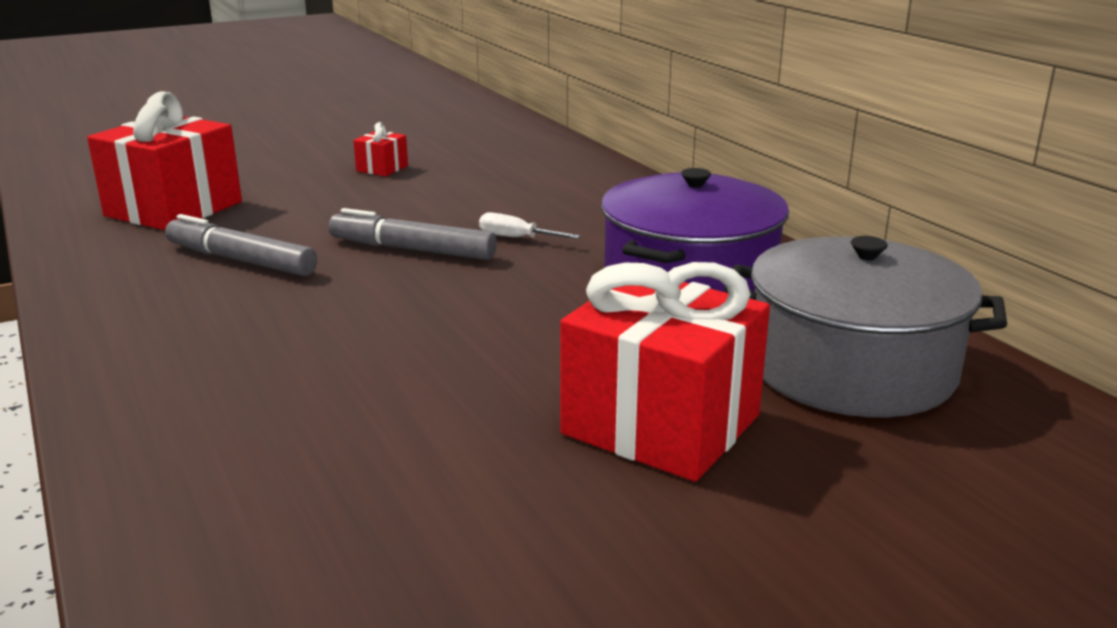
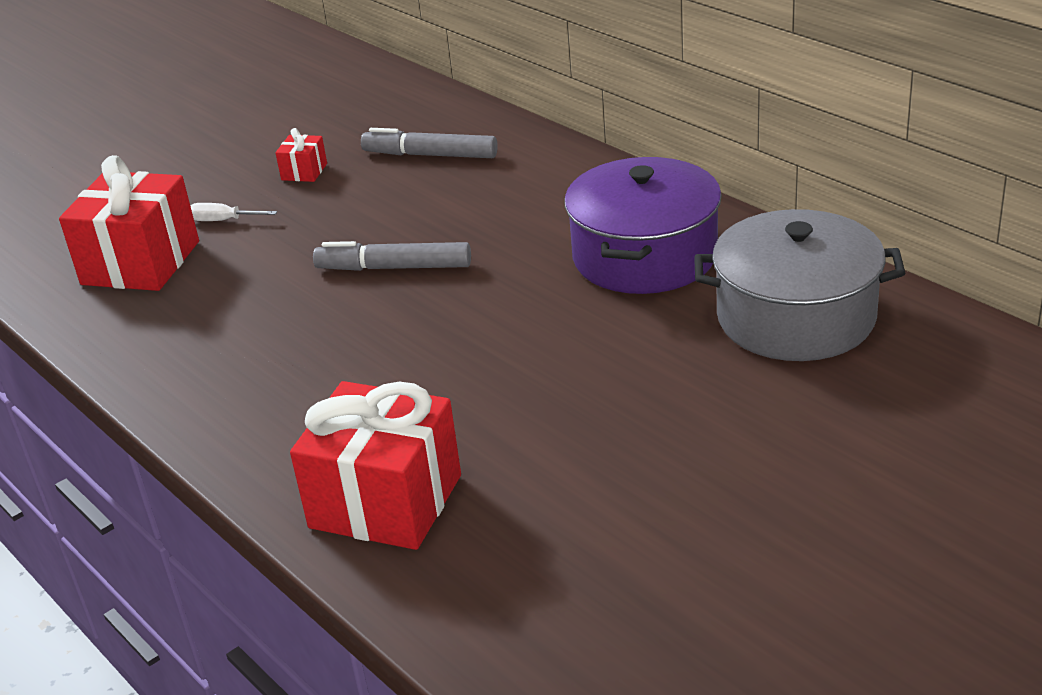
camera: 10 degrees left, 10 degrees up
(241, 260) = (250, 310): grey marker -> grey marker (430, 155)
(517, 238) = (478, 236): white screwdriver -> white screwdriver (224, 220)
(661, 425) = (675, 398): red gift -> red gift (385, 501)

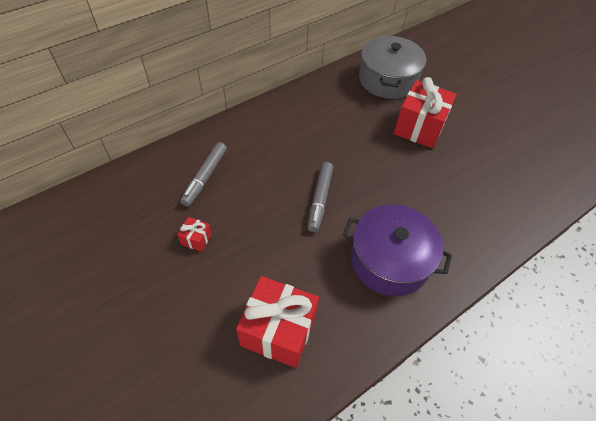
camera: 90 degrees left, 20 degrees up
(224, 220) = (241, 283): white screwdriver -> none
(385, 501) = (498, 211): red gift -> red gift (419, 127)
(645, 256) = (334, 111): purple pot -> purple pot (389, 260)

